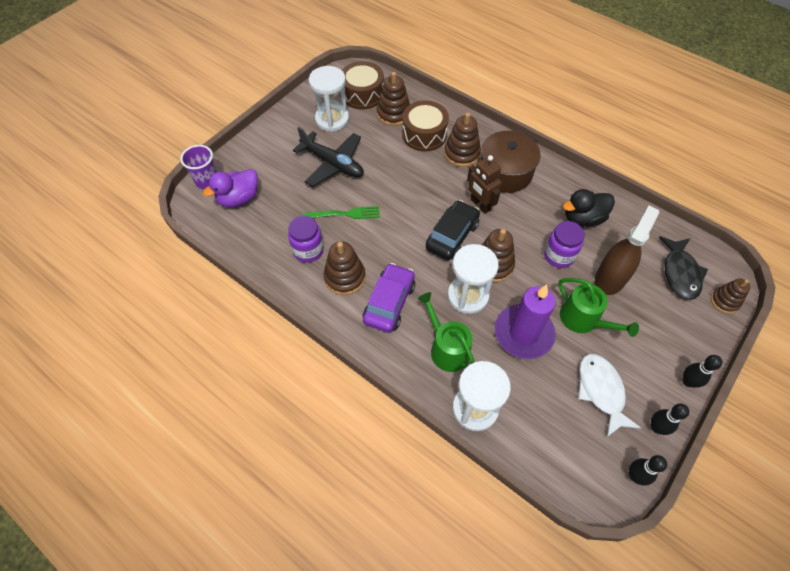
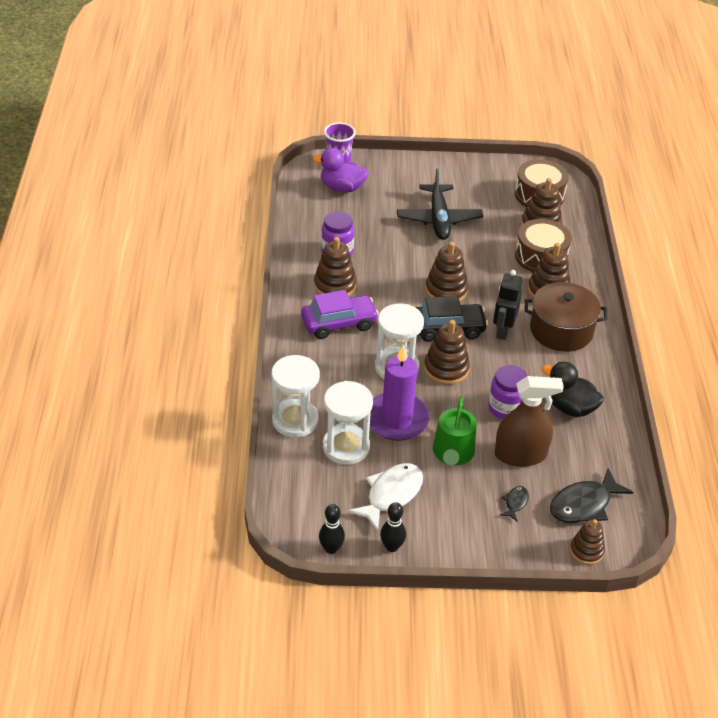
camera: 50 degrees right, 15 degrees down
(332, 119) = (486, 193): white hourglass -> white hourglass (346, 447)
(345, 214) = (396, 253): green fork -> none
(411, 210) = (446, 290): none -> brown stacking toy
(447, 348) = (332, 378): green watering can -> none
(480, 205) = (503, 330): brown robot -> black robot
(656, 313) = (515, 503): none -> black fish
(688, 381) = (462, 553): black bowling pin -> none

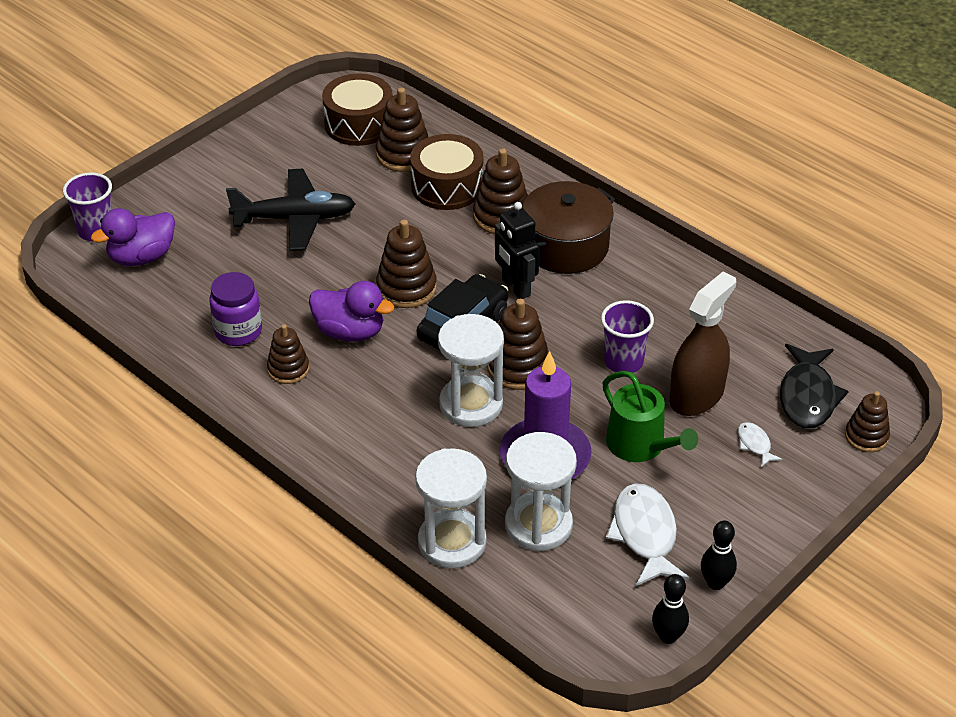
camera: 45 degrees left, 0 degrees up
(335, 286) = (288, 369): brown stacking toy -> brown stacking toy, size x0.66
(339, 323) = (350, 405): purple car -> none
(388, 290) = (350, 332): none -> purple duck
(439, 219) = (295, 219): black plane -> black plane turned 45 degrees counterclockwise
(505, 408) = (623, 362): purple jar -> purple cup
(515, 503) = (755, 444): black fish -> white fish
(570, 407) = (674, 315): black duck -> none

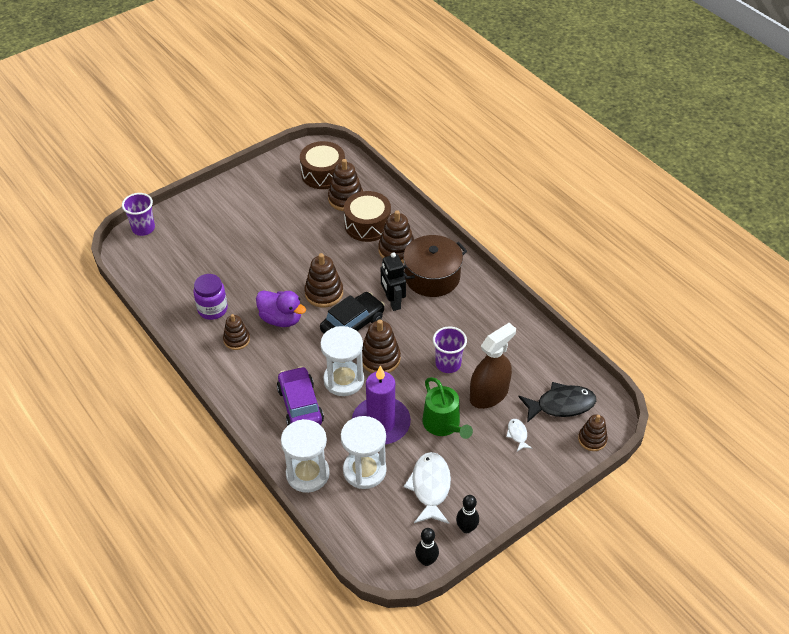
camera: 10 degrees right, 5 degrees up
(142, 257) = (166, 250): purple duck -> none
(295, 219) = (266, 235): black plane -> none
(413, 448) = (300, 405): none -> purple car
(807, 396) = (561, 405): black fish -> black fish turned 120 degrees counterclockwise

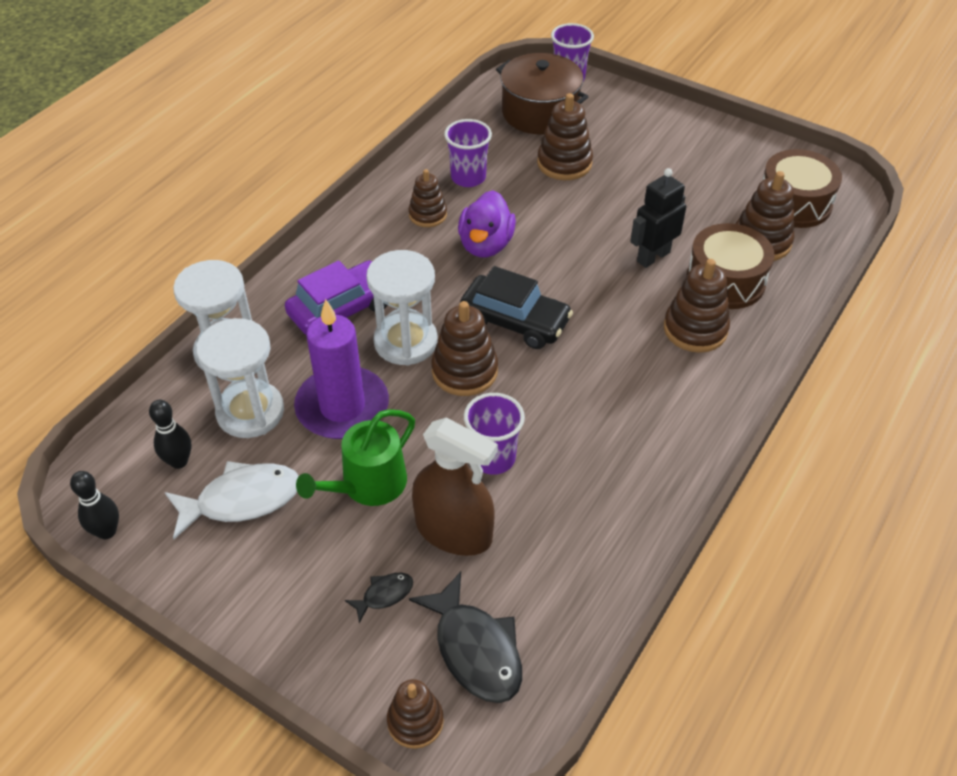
camera: 70 degrees right, 0 degrees up
(212, 309) = (468, 177): purple jar -> purple cup
(324, 293) = (558, 273): brown stacking toy -> brown stacking toy (564, 163)
(392, 302) = (585, 354): black robot -> black robot (653, 257)
(432, 277) = (666, 388): brown pot -> brown pot (540, 112)
(466, 528) = (176, 569): black bowling pin -> black bowling pin (179, 461)
(517, 434) = (384, 595): white fish -> black fish

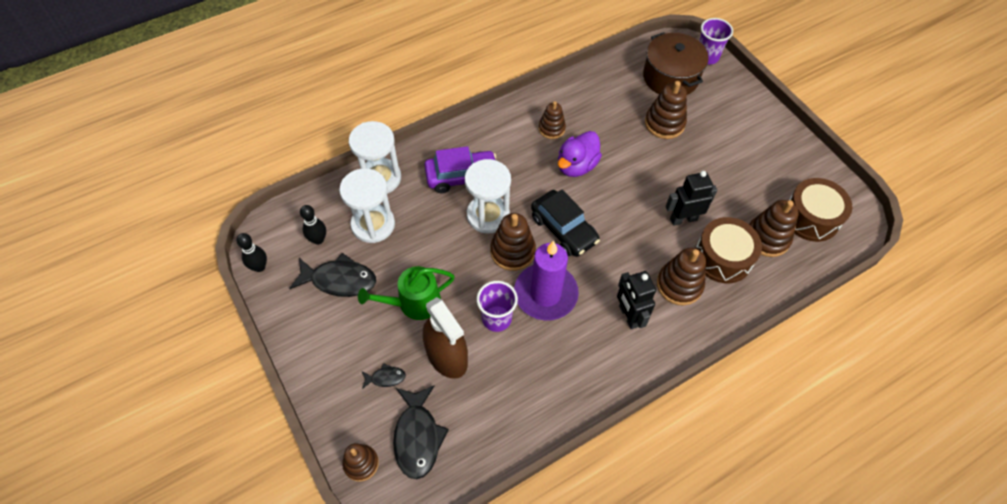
camera: 25 degrees right, 10 degrees up
(242, 500) = (339, 280): white fish -> black fish
(342, 407) = (427, 244): purple candle -> purple candle (545, 294)
(468, 177) = (593, 110): purple cup -> none
(658, 387) = (628, 316): none -> black robot

